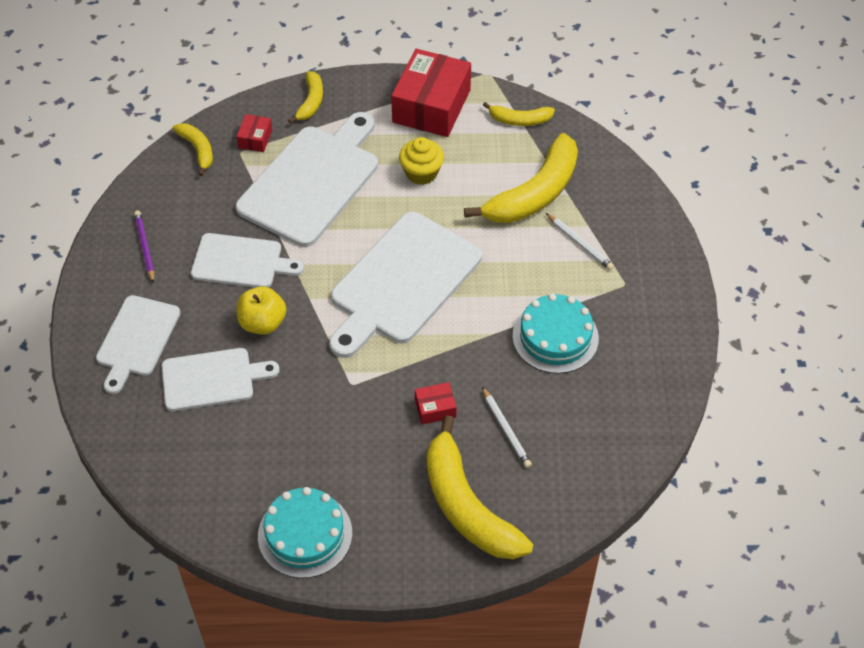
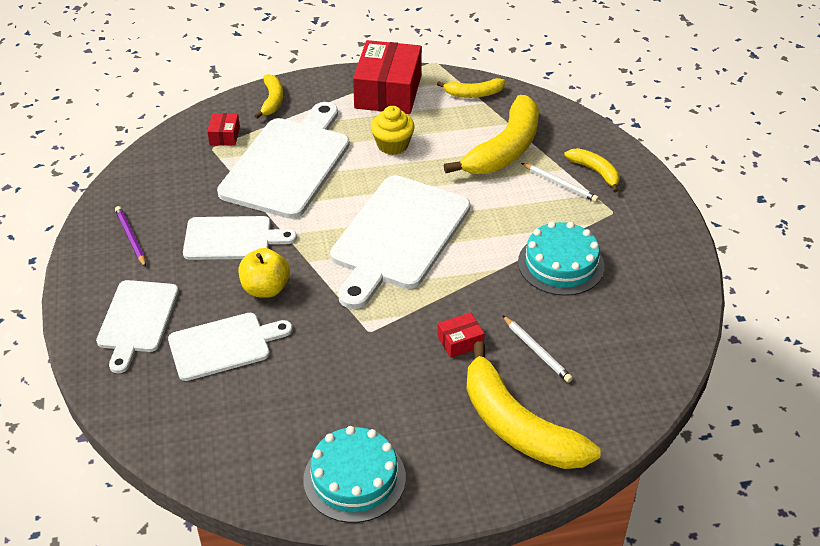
camera: 10 degrees left, 10 degrees down
(197, 150) = (169, 151): yellow banana -> yellow banana (595, 172)

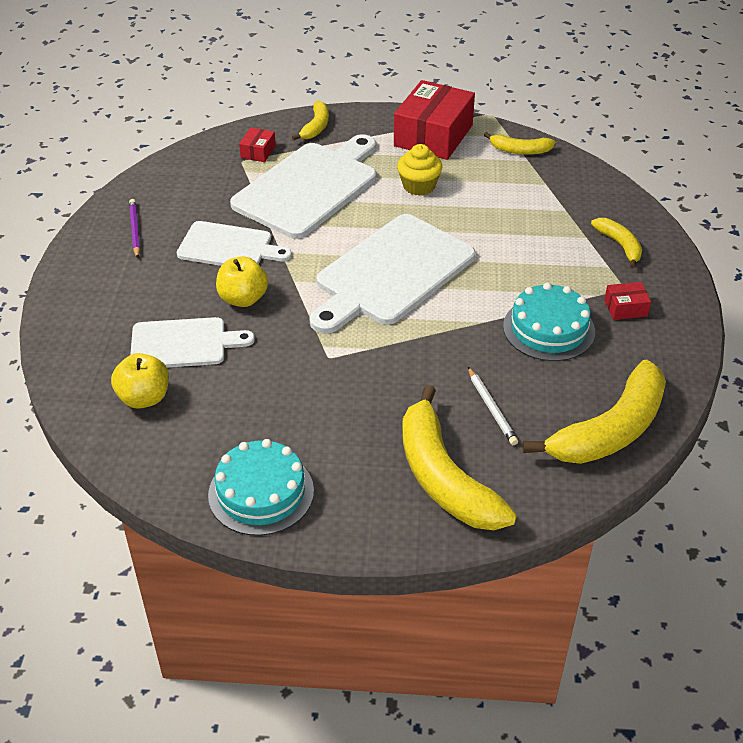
camera: 15 degrees right, 0 degrees up
(137, 320) = (112, 305): white cutting board -> none
(205, 408) = (144, 398): none -> yellow apple
(460, 341) = (416, 384): red box -> red box (625, 308)
(504, 149) = (531, 208): yellow banana -> yellow banana (610, 430)
(560, 184) = (577, 251): white pencil -> none

